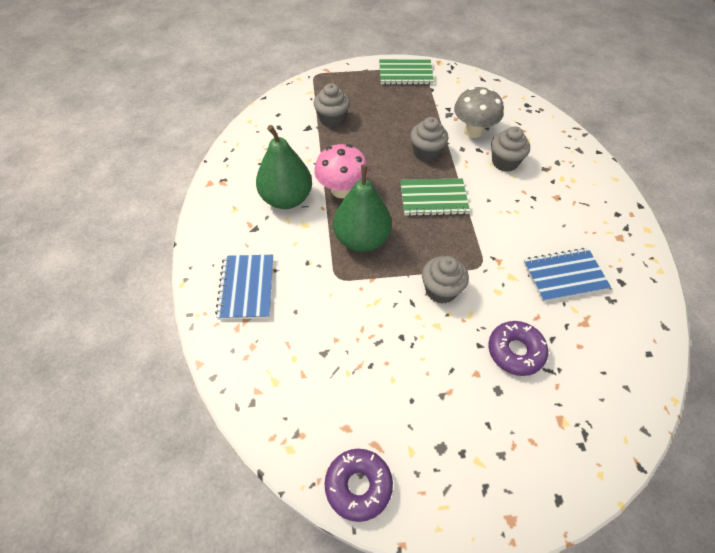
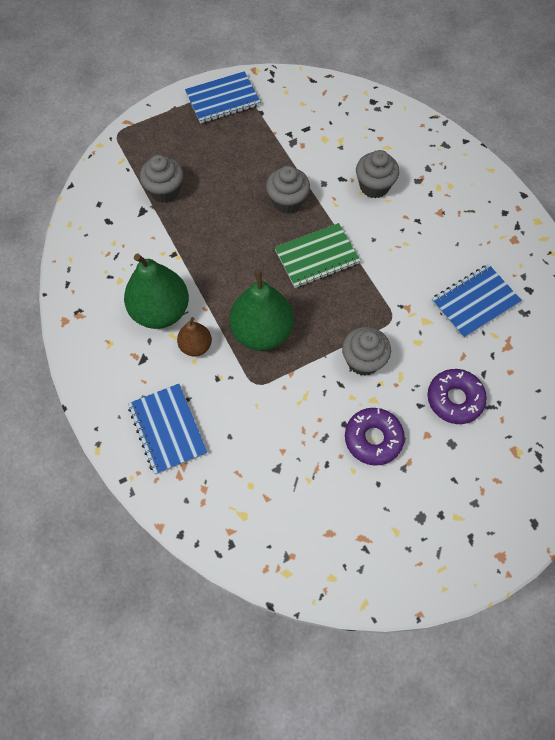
camera: 20 degrees left, 10 degrees up
(301, 233) = (196, 346): none -> brown pear
(341, 190) = (216, 280): pink mushroom -> none
(358, 486) = (362, 580): purple donut -> purple donut (373, 439)
(405, 74) = (223, 99): green notebook -> blue notebook
(473, 131) = (327, 156): grey mushroom -> none

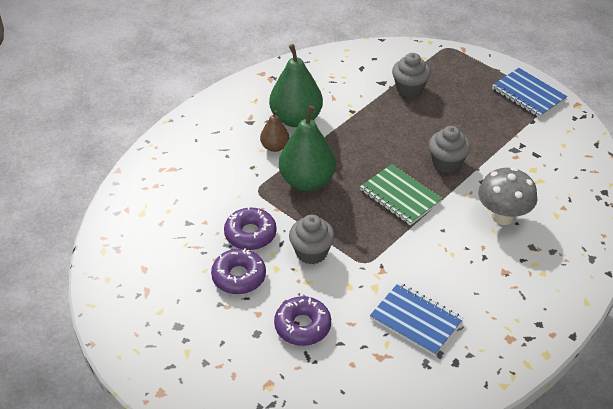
camera: 70 degrees right, 20 degrees down
(167, 429) = (196, 152): blue notebook -> none
(317, 410) = (250, 234): none -> purple donut
(374, 186) = (503, 216): grey cupcake -> grey mushroom

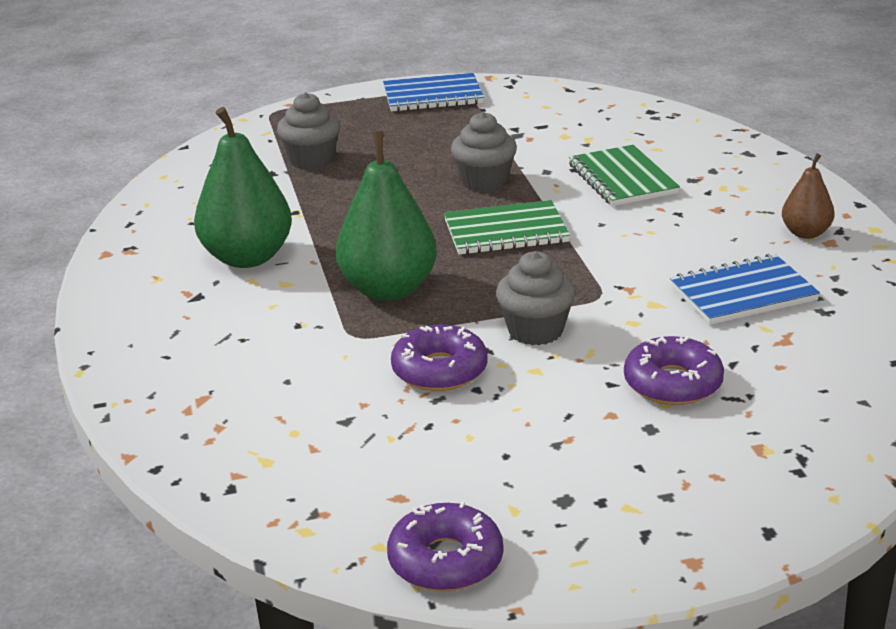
camera: 55 degrees left, 15 degrees down
(239, 277) = (517, 408): purple donut -> purple donut (445, 561)
(275, 147) = (281, 292): brown pear -> brown pear (806, 233)
(503, 216) = (622, 179): grey mushroom -> green notebook

